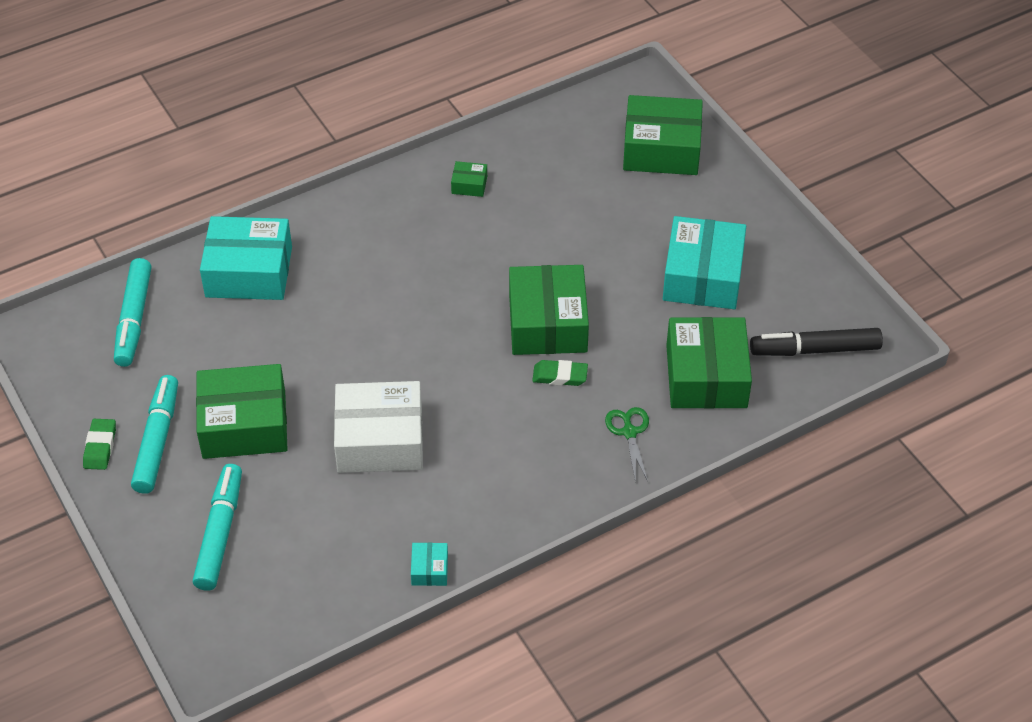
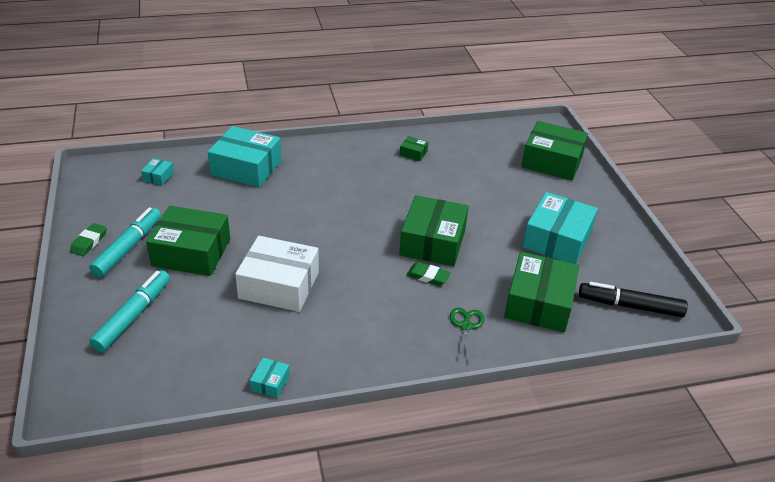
camera: 15 degrees right, 10 degrees down
(134, 319) = (158, 176): turquoise marker -> turquoise box

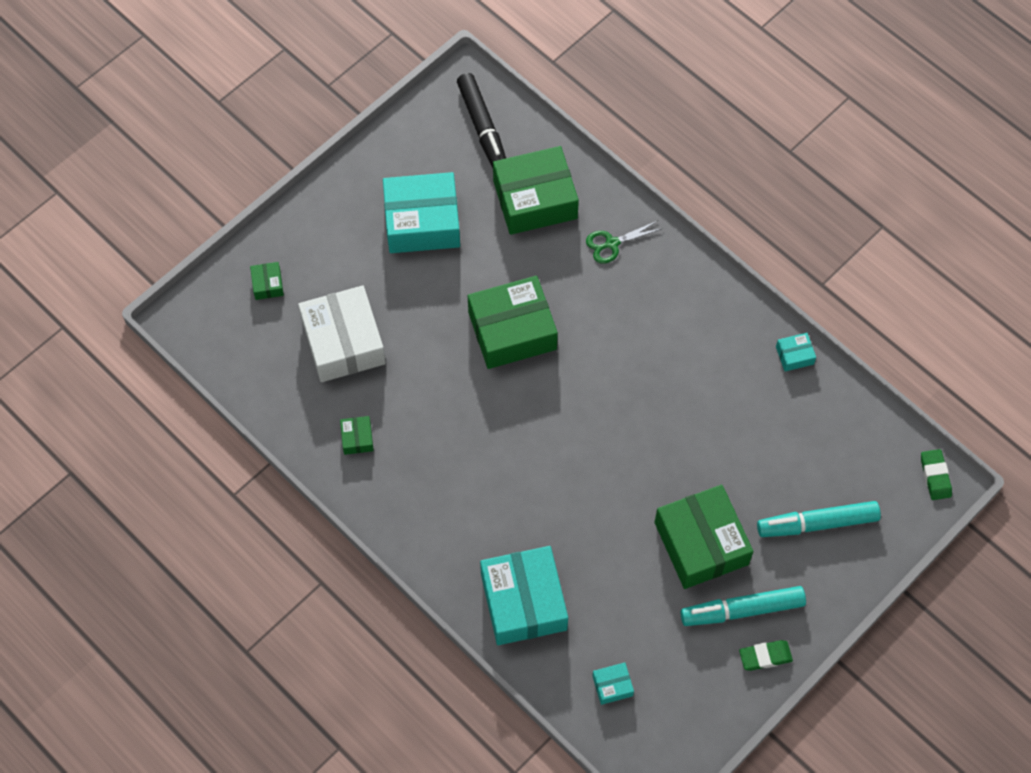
camera: 120 degrees left, 25 degrees up
(279, 285) = (681, 428): white box -> white box (343, 342)
(428, 276) = (568, 308): green eraser -> green eraser (935, 476)
(552, 161) = (267, 284): green box -> green box, size x0.43

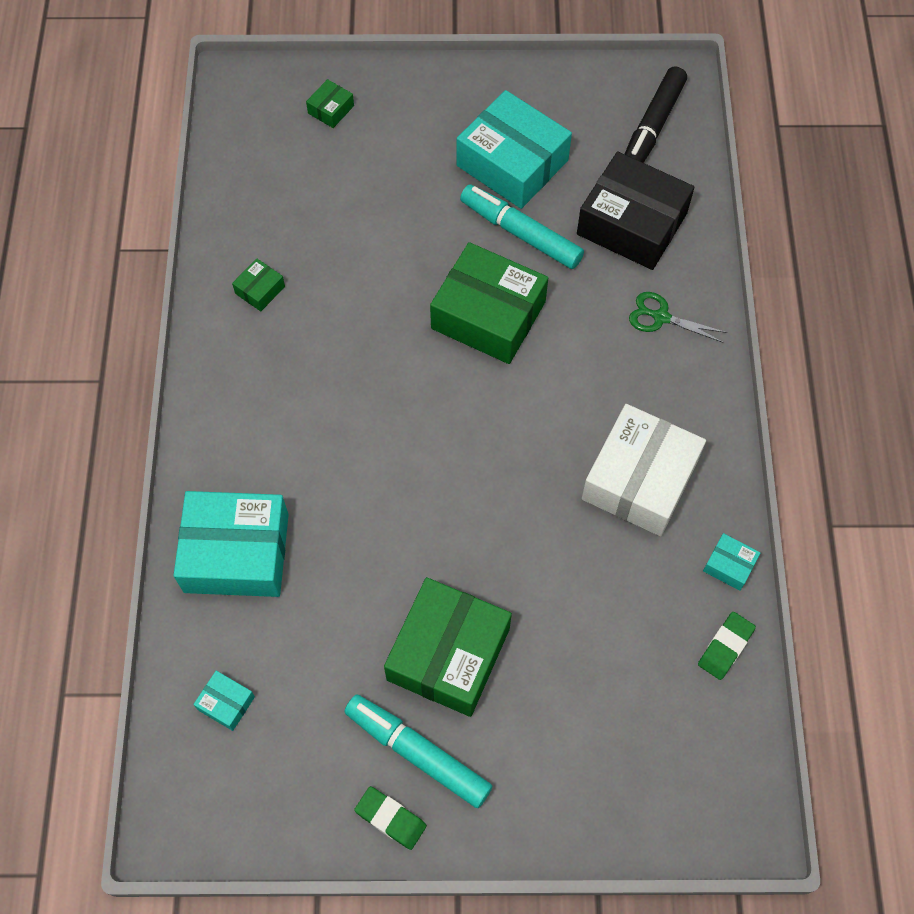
camera: 45 degrees right, 0 degrees up
(343, 342) = (338, 204): white box -> white box (640, 479)
(523, 602) = (236, 553): turquoise box -> turquoise box turned 60 degrees clockwise
(535, 199) = (632, 223): green box -> black box
(817, 523) = (579, 743): turquoise marker -> turquoise marker (520, 233)
(935, 476) = (751, 813): green eraser -> green eraser (725, 647)

